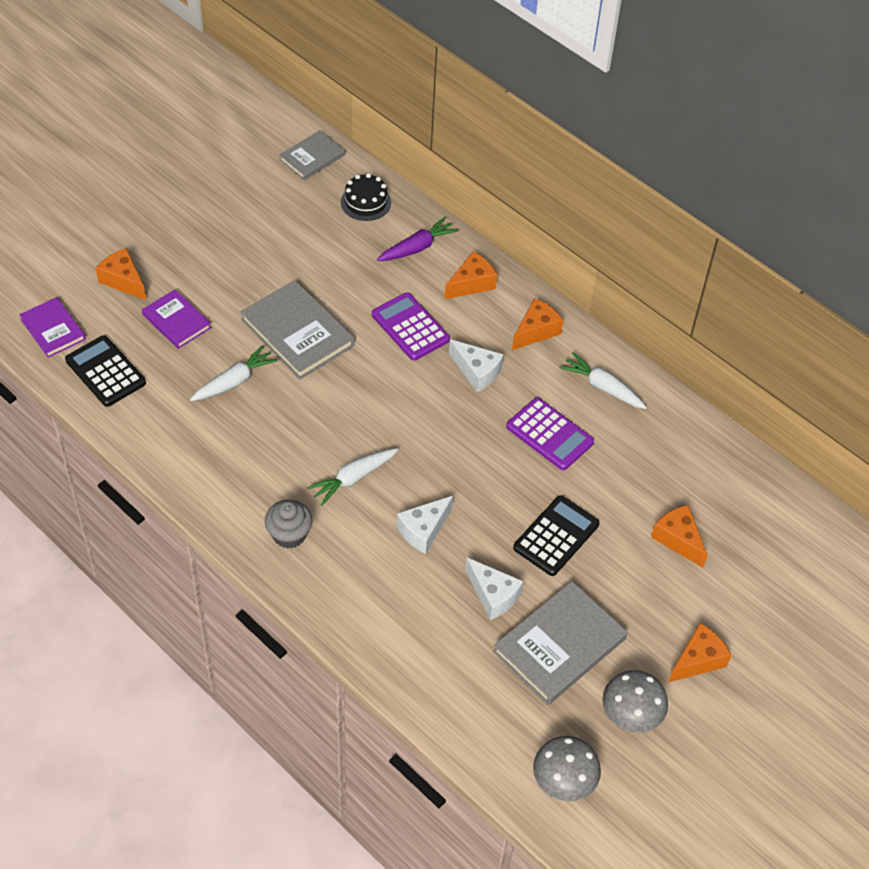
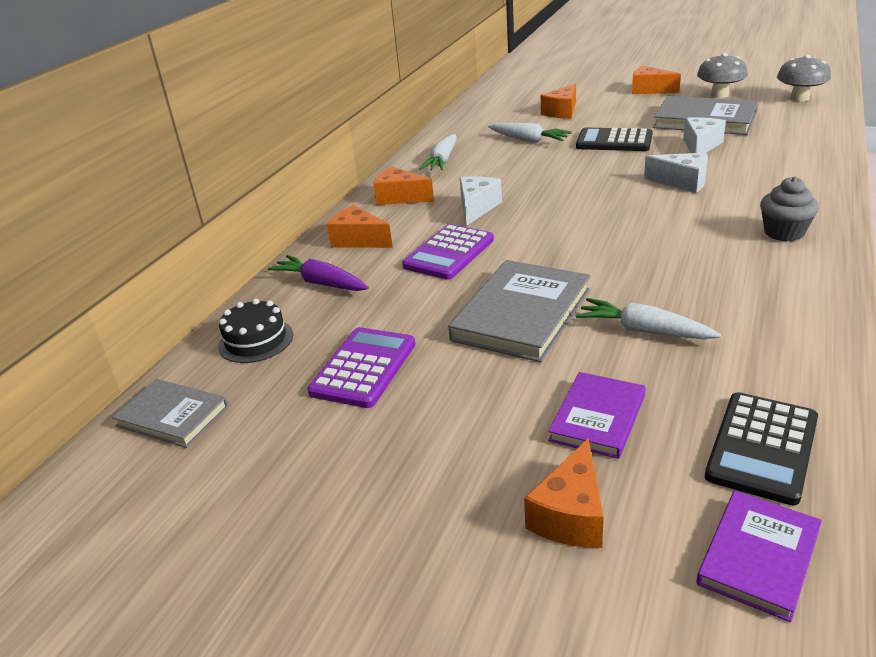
camera: 105 degrees left, 20 degrees down
(353, 478) = (675, 224): white carrot -> white carrot (528, 140)
(549, 434) = (516, 165): purple calculator -> purple calculator (363, 368)

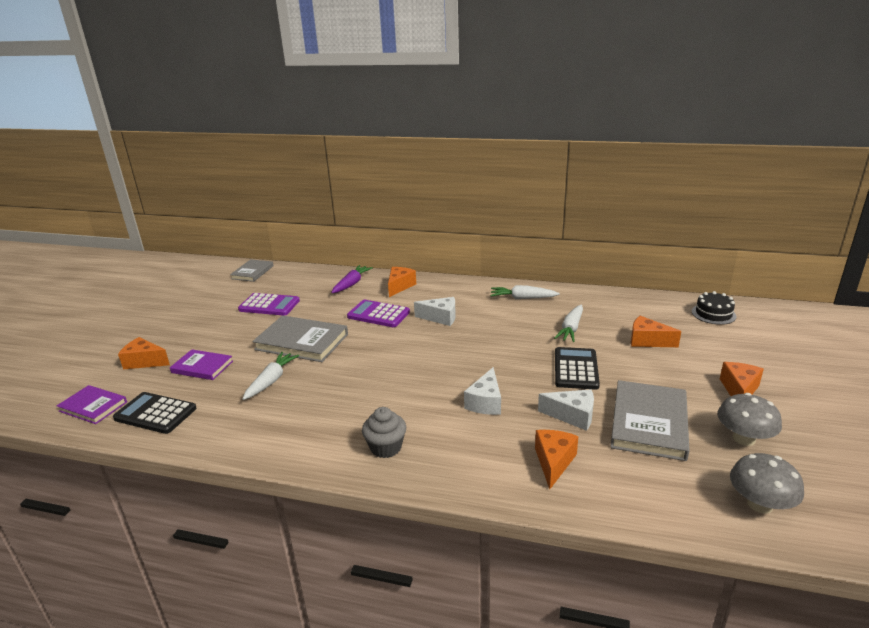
camera: 80 degrees right, 5 degrees down
(256, 340) = (302, 278): black cake -> black cake (713, 314)
(400, 197) = (458, 291): orange cheese -> orange cheese (554, 462)

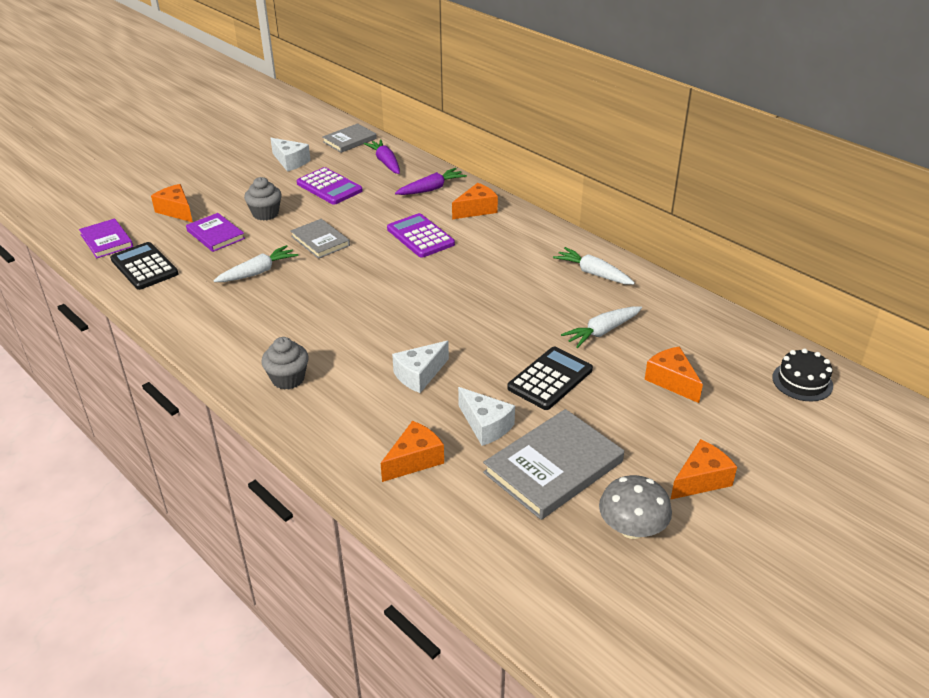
camera: 30 degrees right, 10 degrees up
(233, 338) = (265, 214): none -> grey cupcake
(297, 278) = (385, 162): none -> purple carrot
(302, 342) = (320, 241): grey book -> grey book, size x0.61
(440, 318) = (478, 264): white cheese -> white cheese (290, 162)
(760, 504) = (558, 592): grey mushroom -> none

